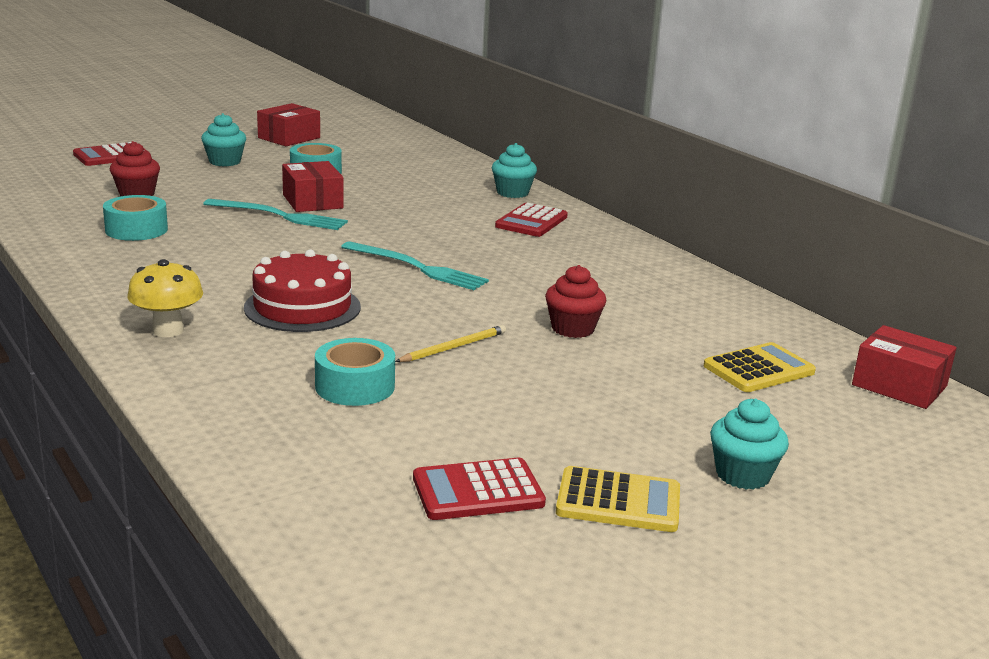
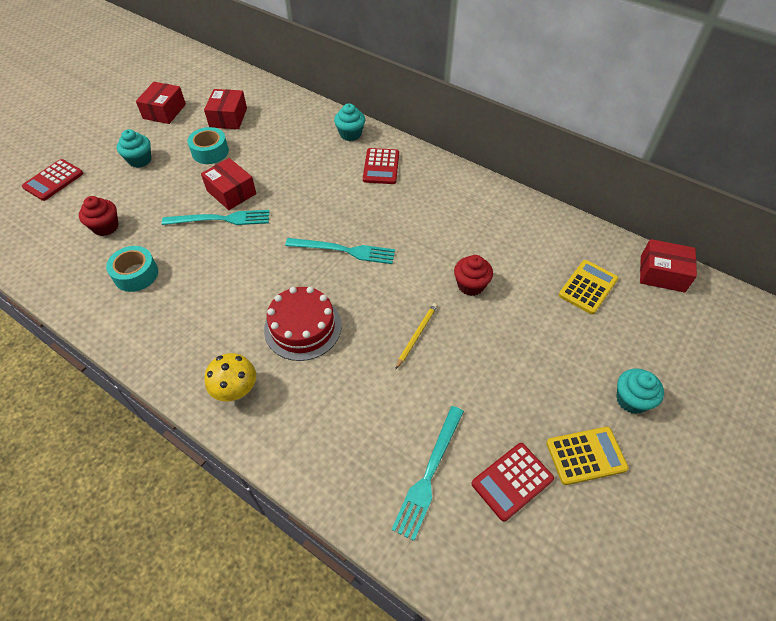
camera: 20 degrees left, 30 degrees up
(355, 386) = (386, 404): turquoise tape -> none
(359, 453) = (429, 474): none -> turquoise fork
(363, 155) = (228, 117): none -> red box

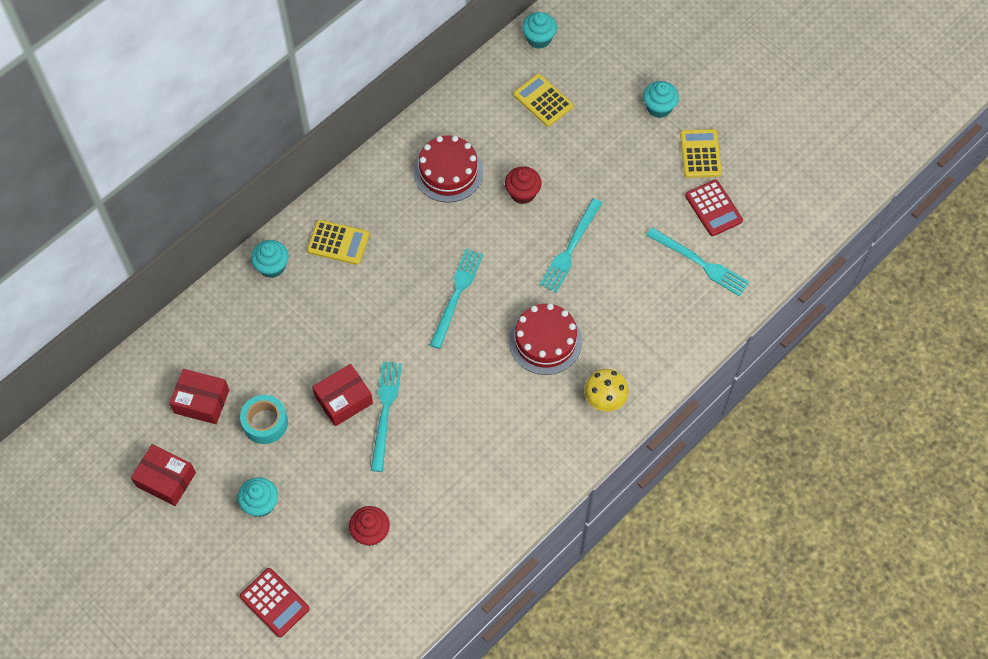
camera: 80 degrees left, 10 degrees up
(136, 274) = (449, 494): turquoise tape -> none
(381, 167) = (338, 243): red calculator -> yellow calculator
(417, 335) = (570, 248): yellow pencil -> turquoise fork
(475, 226) = (448, 172): none -> red cake
(662, 273) = (539, 38): red box -> turquoise cupcake

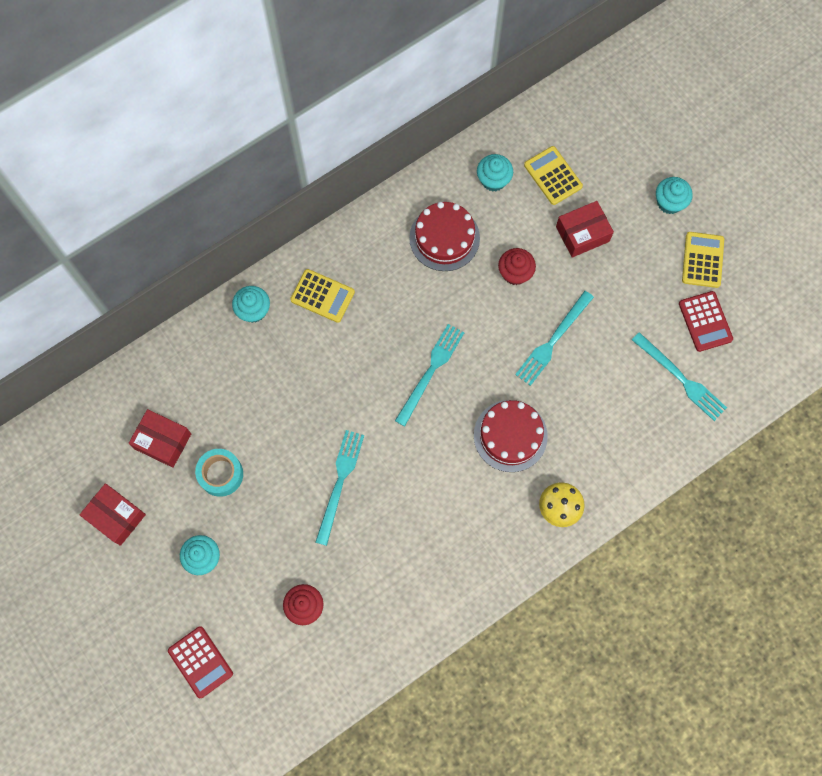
camera: 10 degrees right, 10 degrees up
(344, 400) = (301, 464): red box -> red box (582, 234)
(539, 38) = (560, 107): turquoise cupcake -> turquoise cupcake (493, 180)

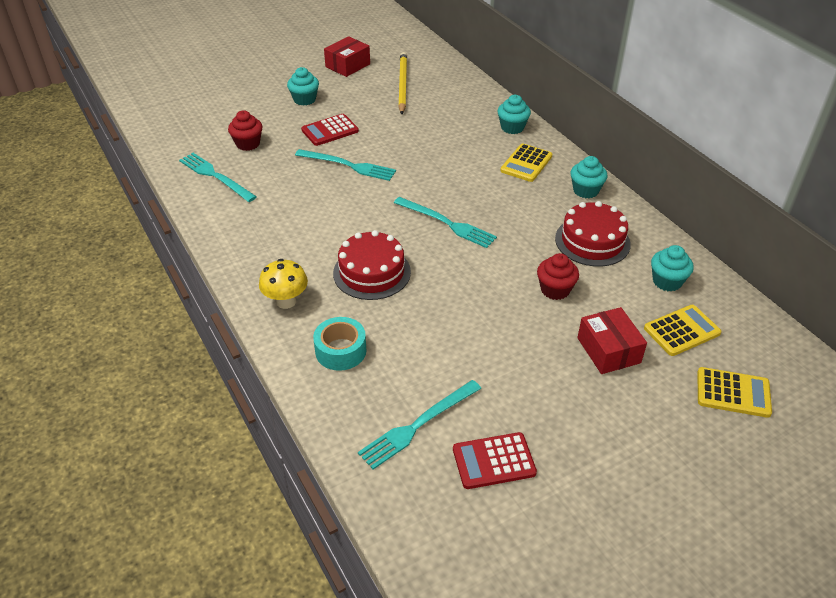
camera: 95 degrees right, 30 degrees down
(163, 441) = (402, 84): red box -> yellow pencil
(200, 662) = (225, 97): red calculator -> red calculator (330, 130)
(221, 474) = (370, 109): turquoise tape -> turquoise tape (341, 351)
(553, 340) = (474, 313): turquoise fork -> turquoise fork (215, 176)
(669, 202) = (664, 442): turquoise cupcake -> turquoise cupcake (585, 190)
(702, 260) = (582, 470): yellow calculator -> yellow calculator (733, 393)

